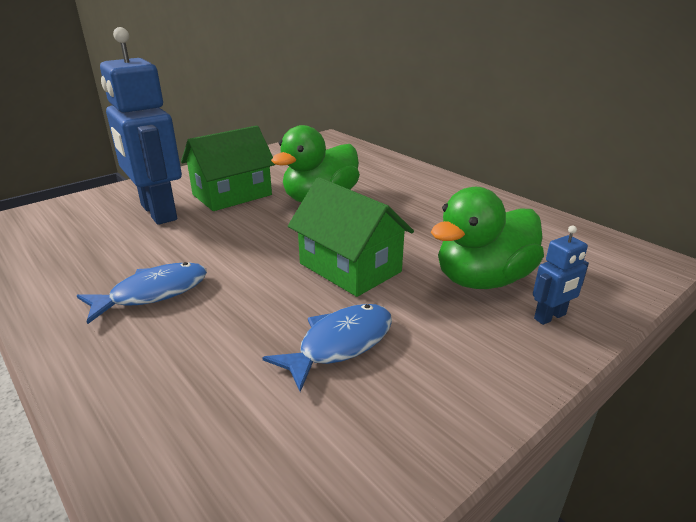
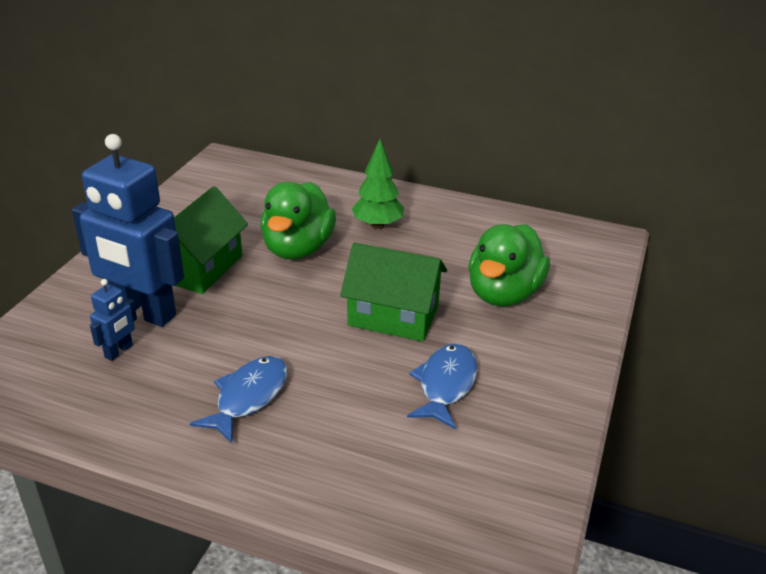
camera: 30 degrees left, 5 degrees up
(406, 199) = (377, 225): none -> green tree
(550, 317) = (569, 311): blue robot -> blue robot (119, 351)

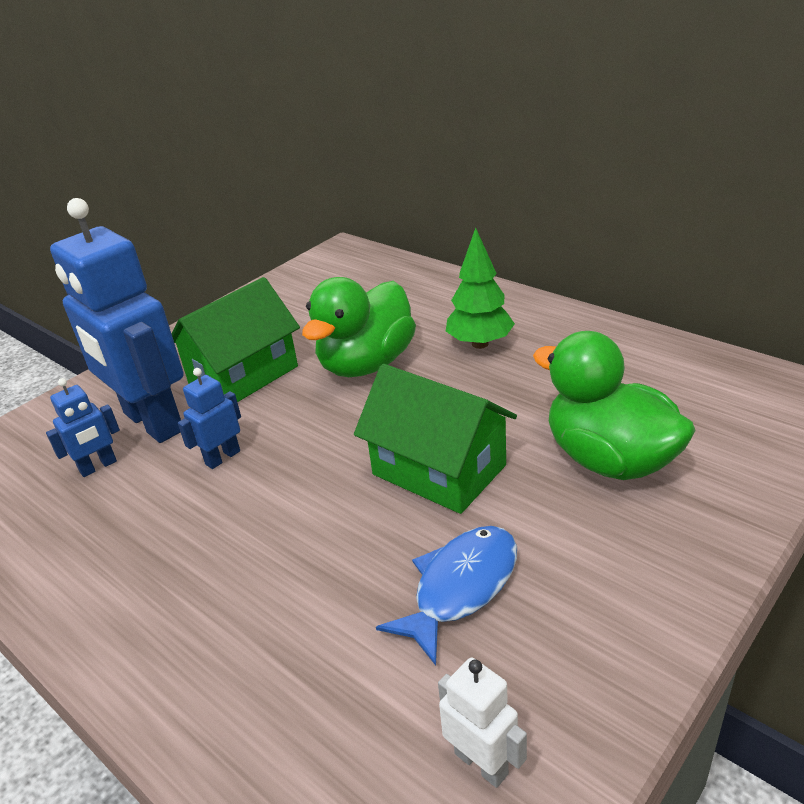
camera: 25 degrees right, 0 degrees up
(222, 330) = (222, 457): none -> blue robot
(248, 397) = (199, 554): blue fish -> none
(503, 294) = (609, 460): green duck -> green duck turned 90 degrees clockwise
(505, 473) = (481, 763): none -> white robot

